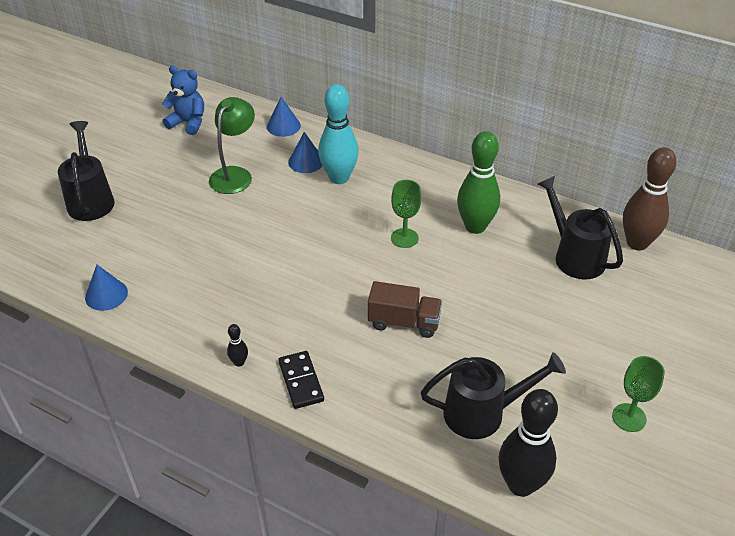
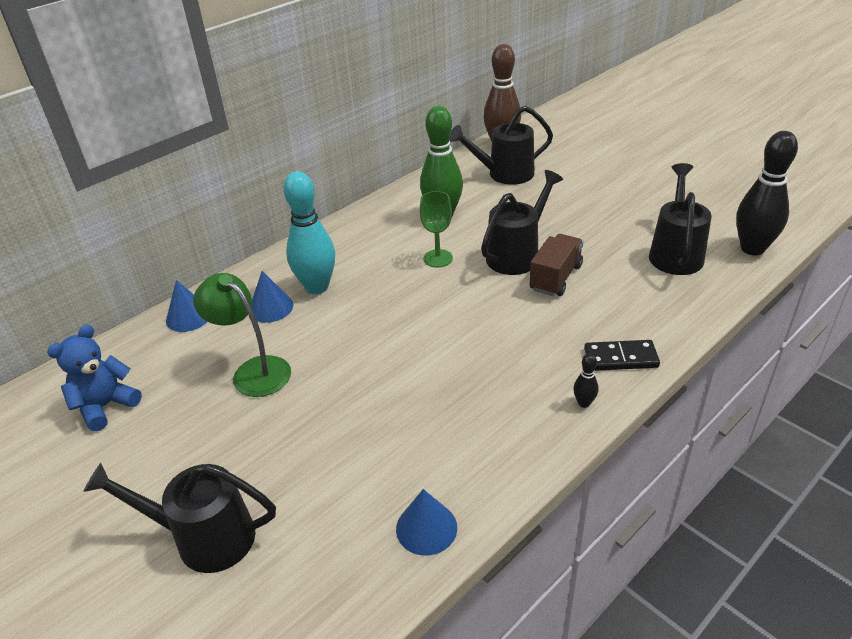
camera: 70 degrees left, 5 degrees down
(432, 289) = (517, 254): none -> black watering can
(629, 417) = (687, 188): green goblet -> none

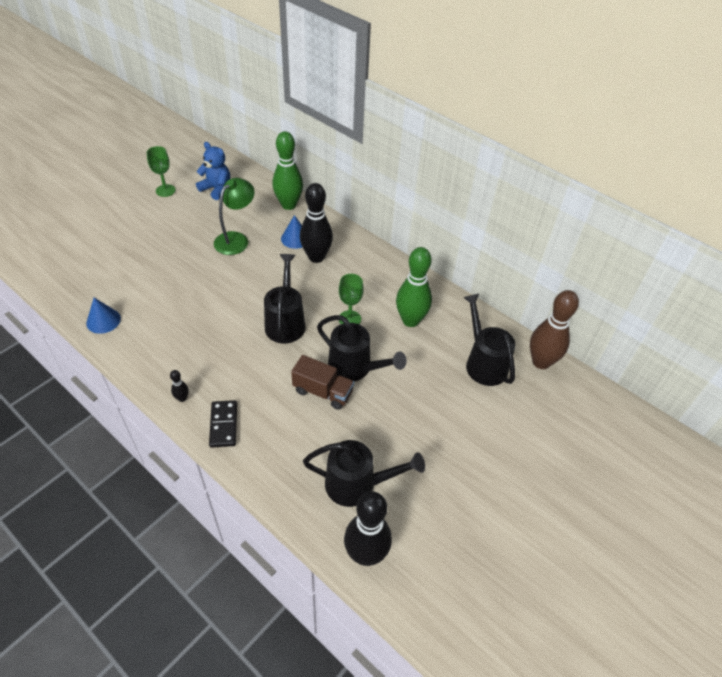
camera: 80 degrees right, 10 degrees up
(73, 482) = (165, 190): none -> green goblet
(188, 317) = (289, 205): blue cone -> green bowling pin
(203, 538) = (120, 239): black watering can -> black watering can (285, 321)
(317, 287) = (316, 257): turquoise bowling pin -> black bowling pin

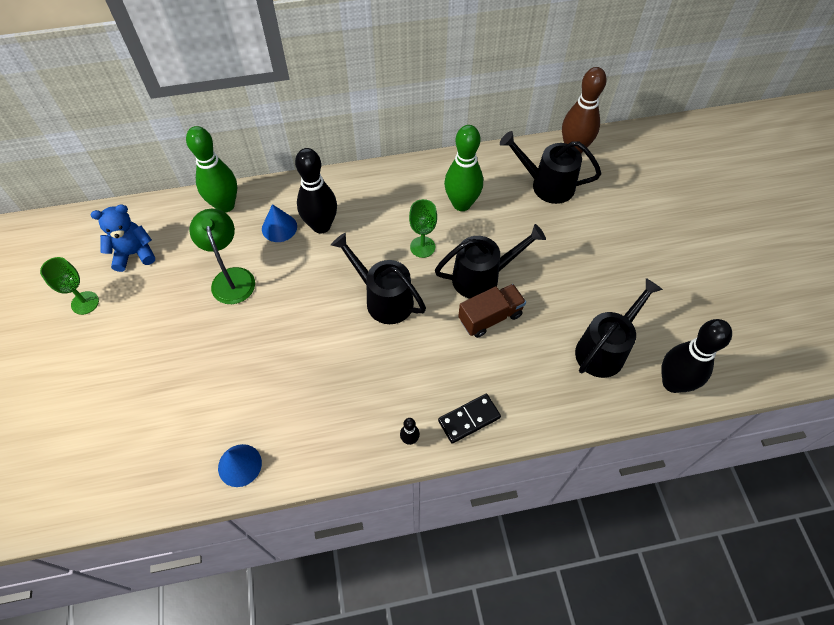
camera: 50 degrees left, 10 degrees up
(224, 425) = (469, 419): black domino -> black domino turned 60 degrees counterclockwise

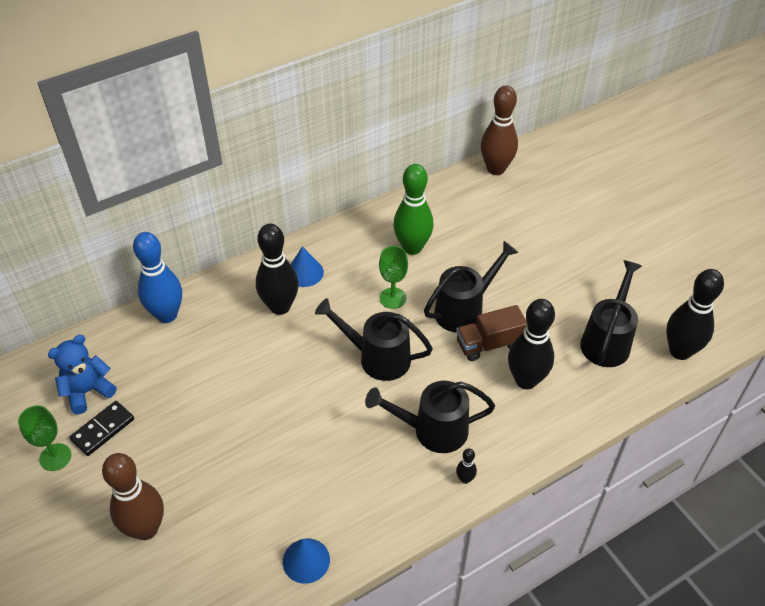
camera: 20 degrees left, 10 degrees down
(125, 389) = (146, 528): none -> brown bowling pin
(225, 205) = (167, 315): green bowling pin -> blue bowling pin
(231, 278) = (208, 384): green lamp -> none
(279, 227) = (236, 321): blue cone -> blue cone (305, 272)
(469, 419) = (512, 442): black domino -> black domino (103, 429)
(490, 317) = (489, 344): brown truck -> brown truck turned 150 degrees counterclockwise
(508, 363) = (526, 380): none -> black bowling pin
(546, 185) = (485, 209): black watering can -> black watering can (432, 430)

